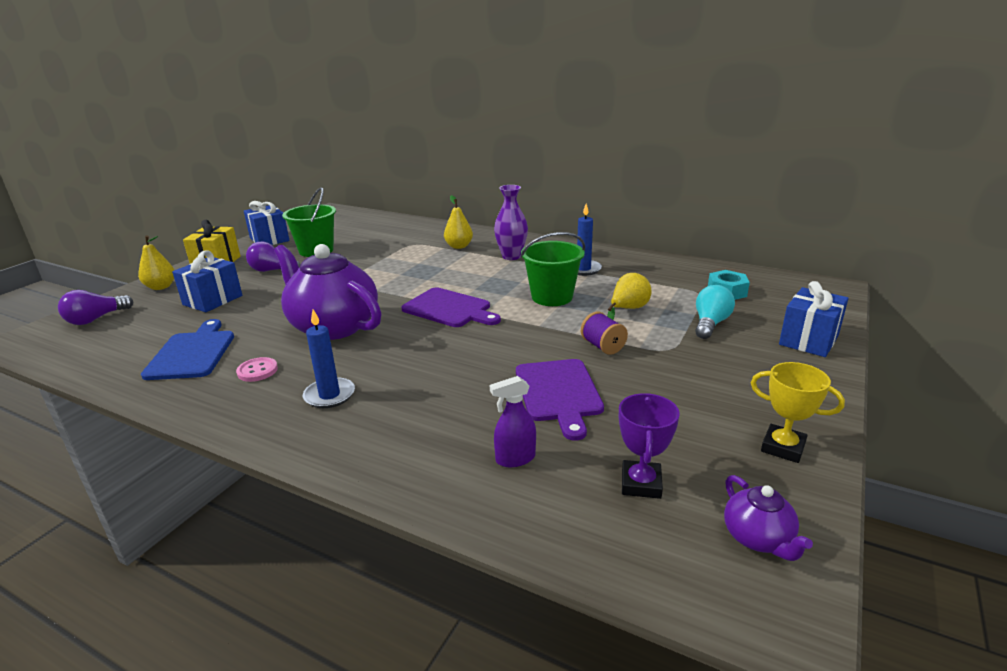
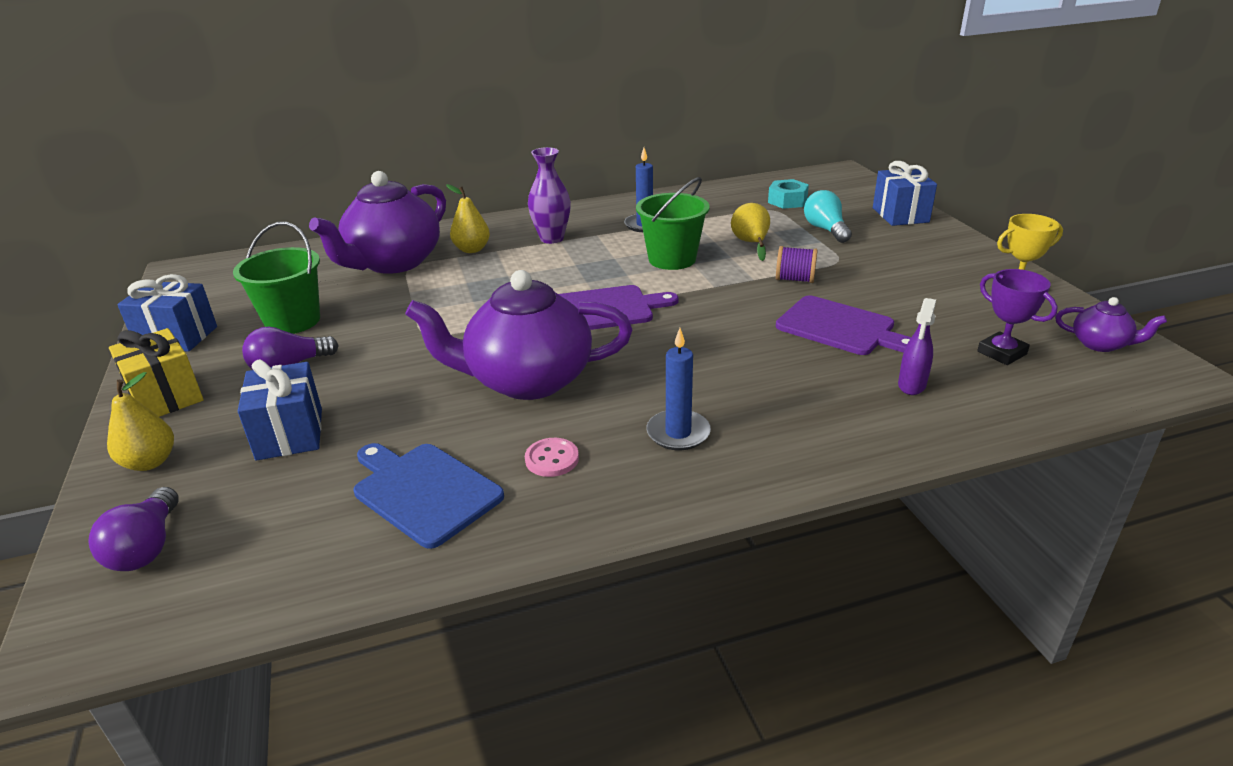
camera: 45 degrees left, 5 degrees up
(410, 239) = (393, 263): none -> purple teapot

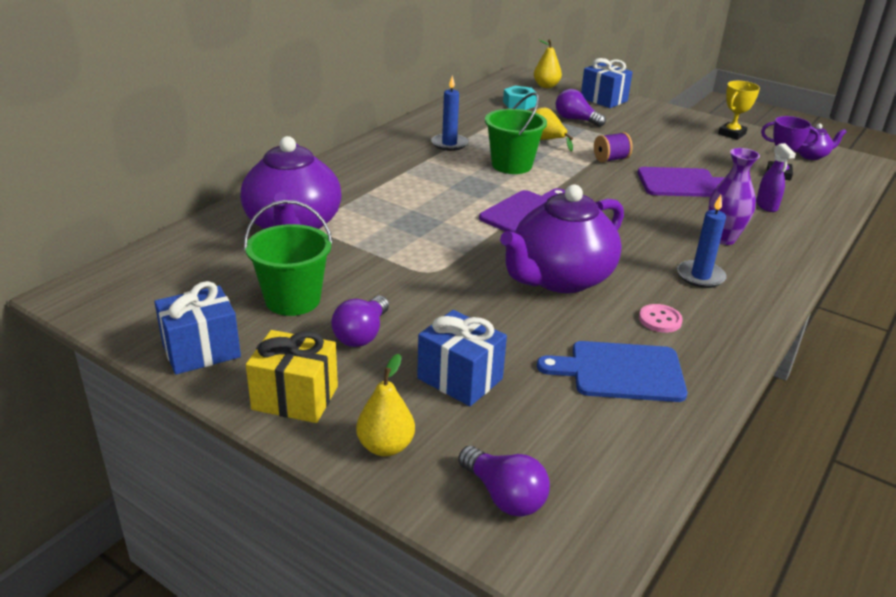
camera: 40 degrees left, 0 degrees up
(472, 249) = (344, 197): yellow pear -> yellow pear (546, 86)
(552, 238) = (395, 172): purple vase -> purple vase (723, 238)
(825, 229) = (575, 120): turquoise light bulb -> purple light bulb

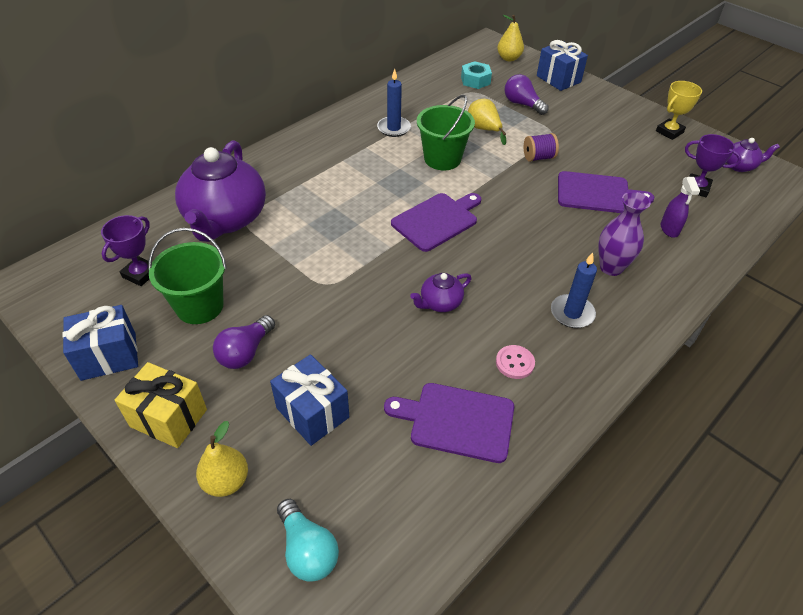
camera: 10 degrees right, 15 degrees up
(211, 278) = (140, 274): none -> purple trophy
(504, 496) = (307, 550): purple light bulb -> turquoise light bulb
(560, 278) = (440, 303): purple teapot -> purple teapot, size x0.45
(620, 371) = (457, 421): blue cutting board -> purple cutting board

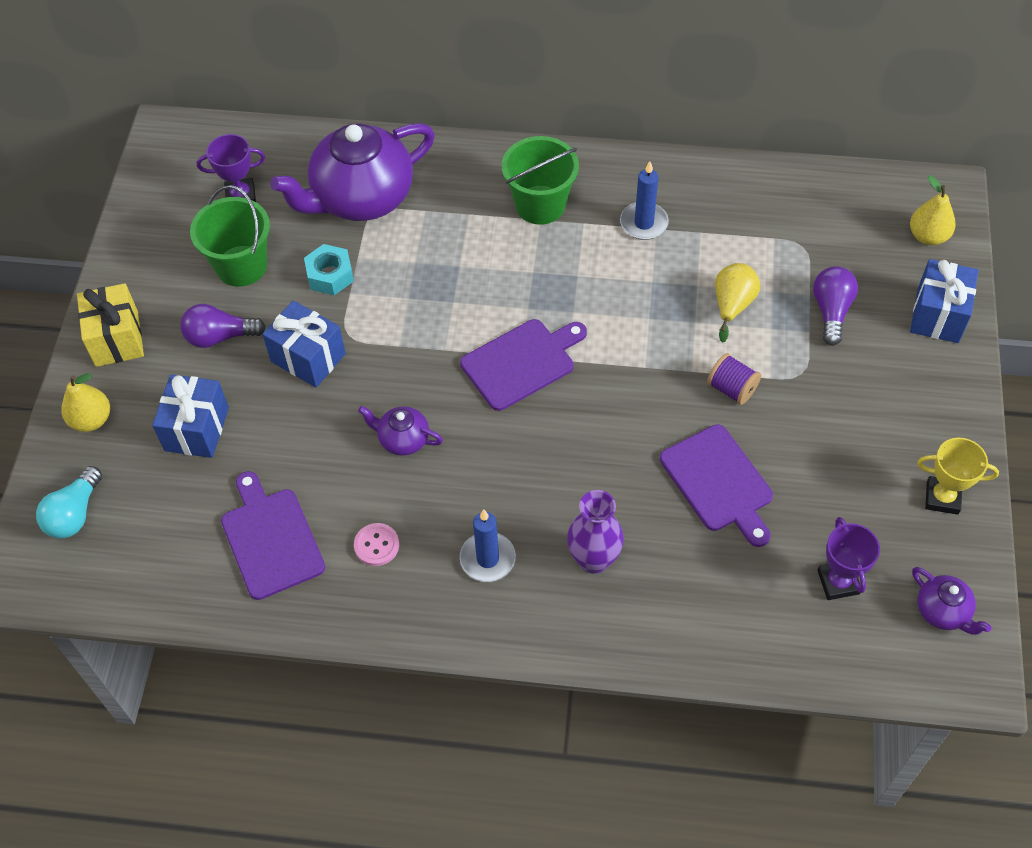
camera: 55 degrees right, 10 degrees up
(108, 356) = (141, 252): blue gift -> blue gift (308, 357)
(437, 220) = (522, 362): purple cutting board -> purple cutting board turned 45 degrees counterclockwise
(442, 159) = (633, 302): green bucket -> green bucket (540, 205)
(475, 80) = (832, 234): turquoise nut -> turquoise nut (330, 275)
(669, 229) = (720, 587): purple spray bottle -> none

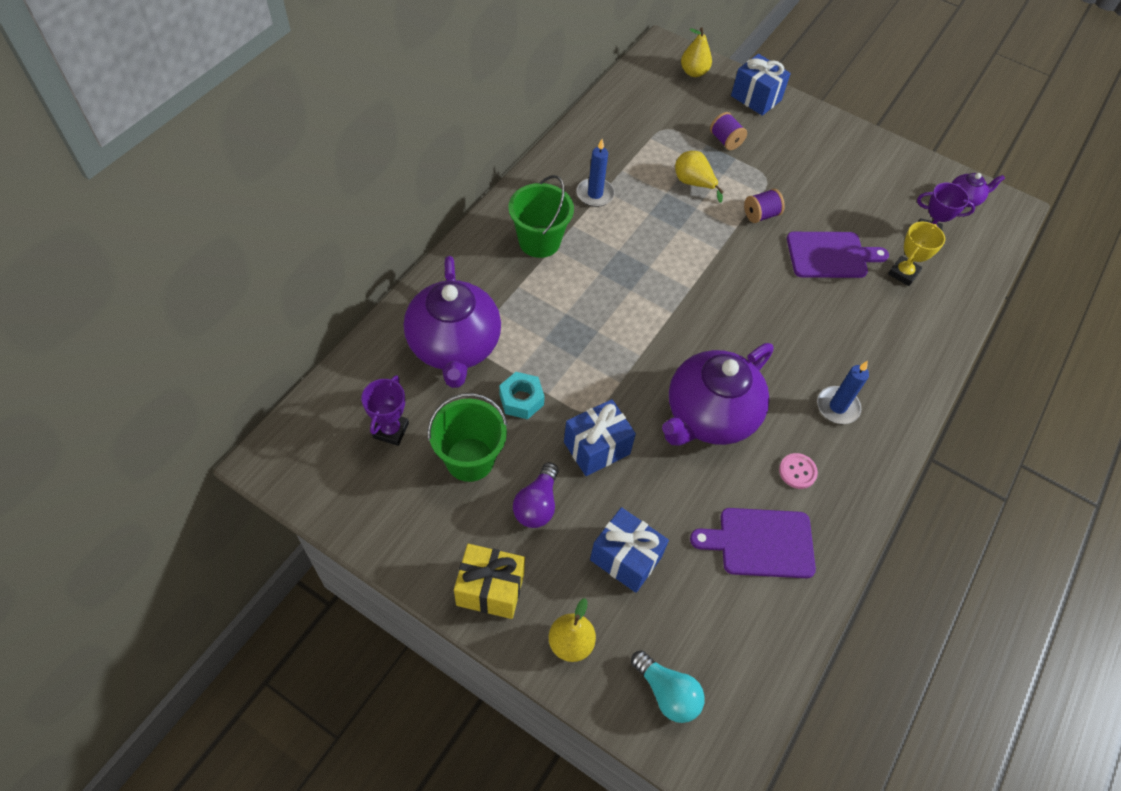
camera: 70 degrees left, 0 degrees up
(403, 439) = (709, 416): purple teapot -> purple teapot, size x2.23
(522, 362) = (678, 314): purple cutting board -> none
(593, 560) = (863, 347): purple vase -> none
(831, 311) = (725, 141): purple light bulb -> purple spool
(942, 498) = (887, 161): yellow trophy -> yellow trophy (903, 273)

